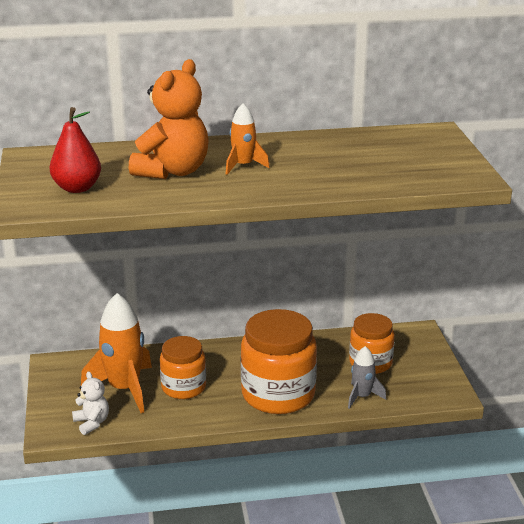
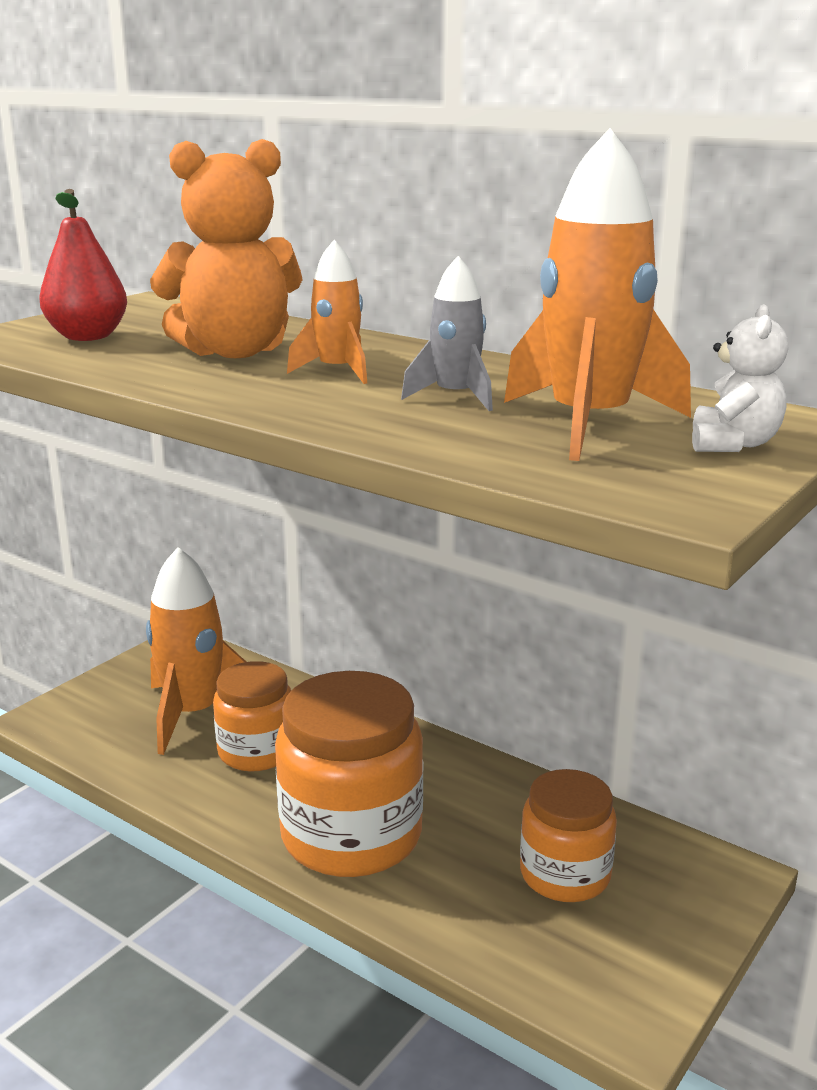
camera: 45 degrees right, 5 degrees down
(92, 423) = (93, 733): white teddy bear -> white teddy bear (733, 444)
(362, 397) = (465, 920): grey rocket -> grey rocket (455, 397)
(385, 157) = (589, 424): none -> orange rocket

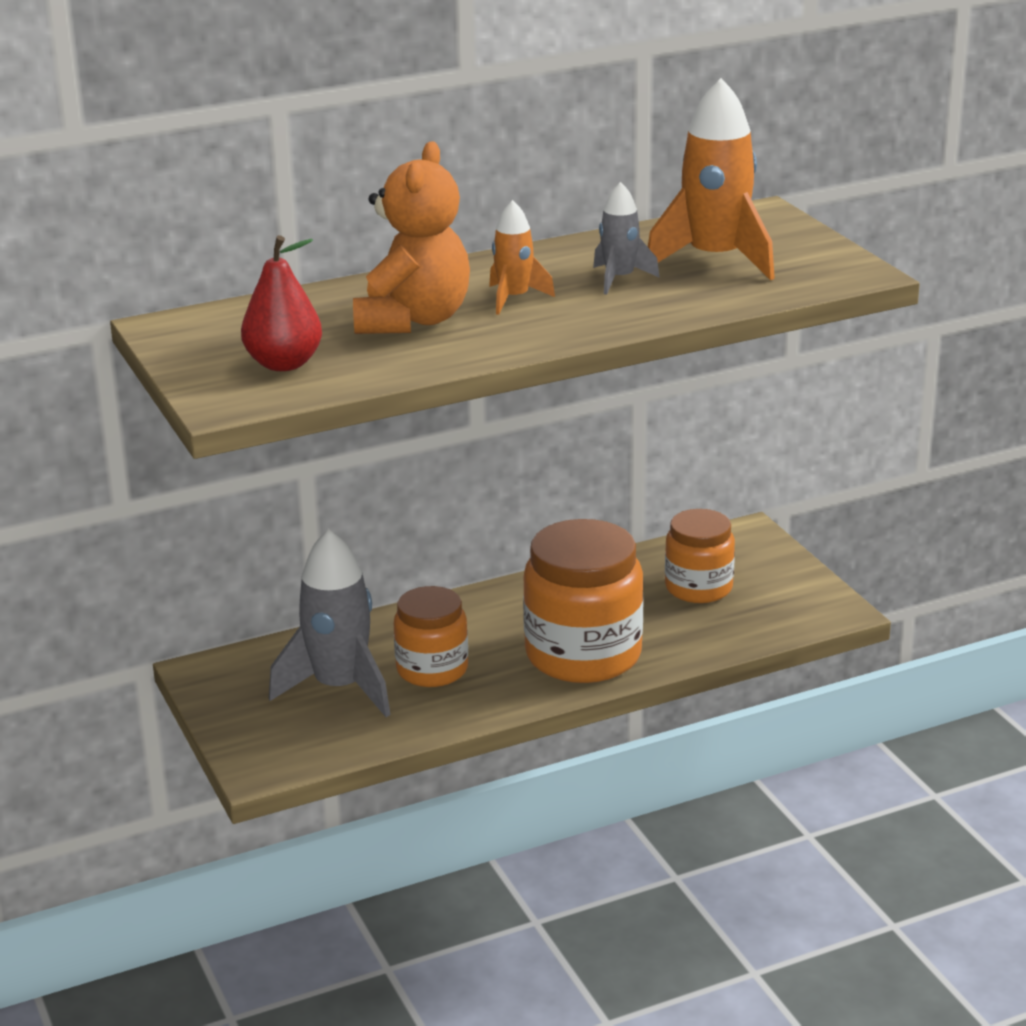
camera: 60 degrees left, 5 degrees up
(193, 714) = (340, 687): orange rocket -> grey rocket
(733, 444) = (786, 238): white teddy bear -> none

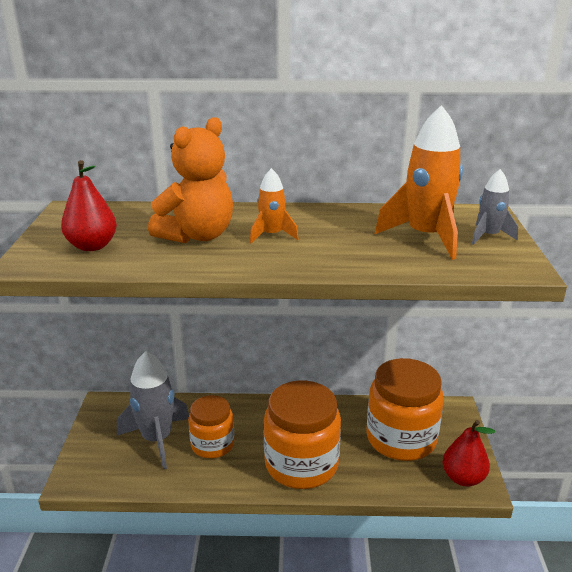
camera: 25 degrees right, 0 degrees up
(619, 279) = (350, 237): grey rocket -> grey rocket (488, 236)
(698, 588) = (401, 438): orange jar -> orange jar, size x1.63
(810, 608) = (463, 478): none -> red pear

